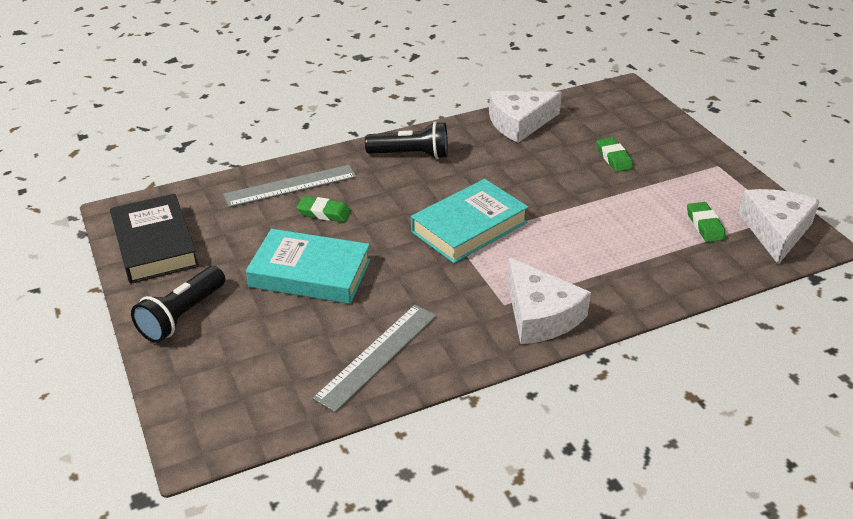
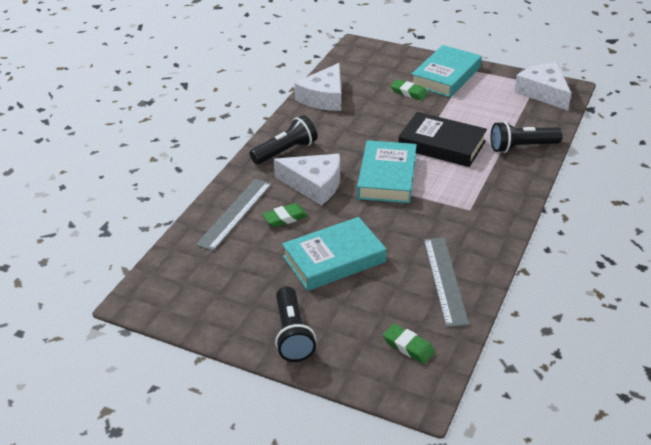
camera: 40 degrees left, 0 degrees up
(155, 245) = (199, 305): black book -> black book (441, 145)
(540, 315) = (495, 204): white cheese -> white cheese (314, 185)
(659, 274) = (522, 147): none -> black flashlight
(680, 160) = (446, 76): none -> turquoise book
(705, 225) = (507, 108): green eraser -> green eraser (408, 346)

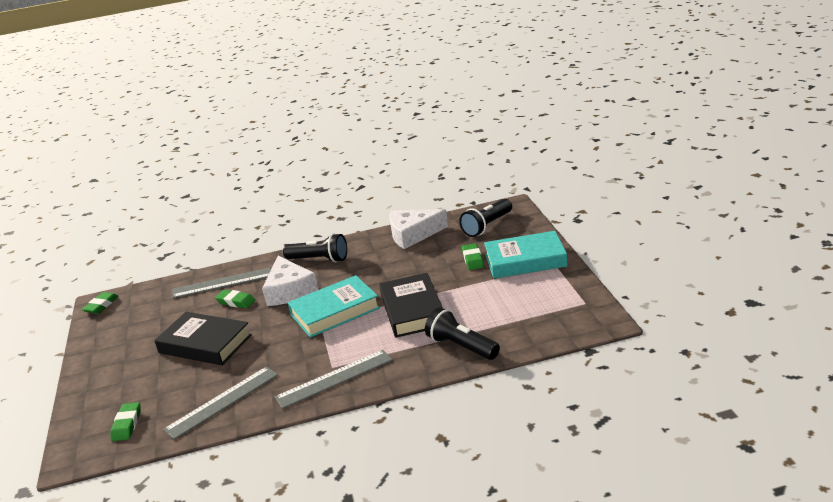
camera: 55 degrees right, 10 degrees down
(147, 300) = (101, 305): none -> green eraser
(292, 334) = (105, 372): black flashlight -> black flashlight (487, 226)
(334, 259) = (205, 344): turquoise book -> black book
(487, 214) = (334, 378): none -> grey ruler
(544, 92) = (575, 314): white cheese -> none

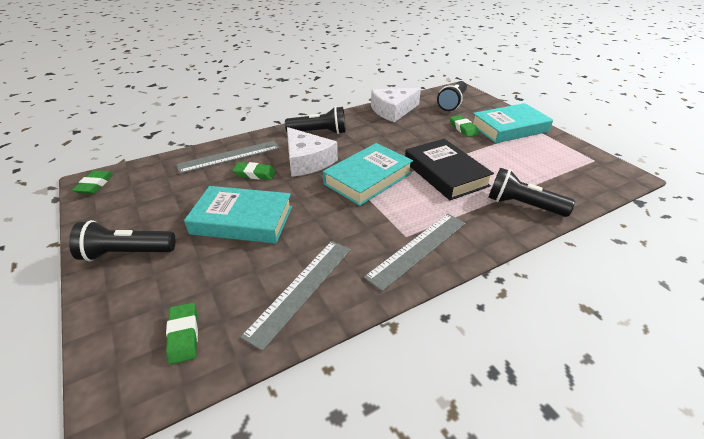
camera: 20 degrees left, 10 degrees up
(108, 364) = (126, 253): none -> black flashlight
(205, 344) = (242, 220): black book -> turquoise book

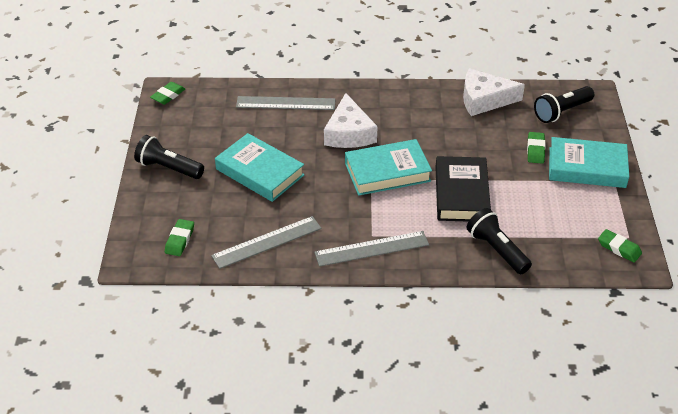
camera: 30 degrees right, 5 degrees up
(255, 174) = (295, 131): green eraser -> green eraser (619, 248)
(319, 132) = (384, 103): black flashlight -> none

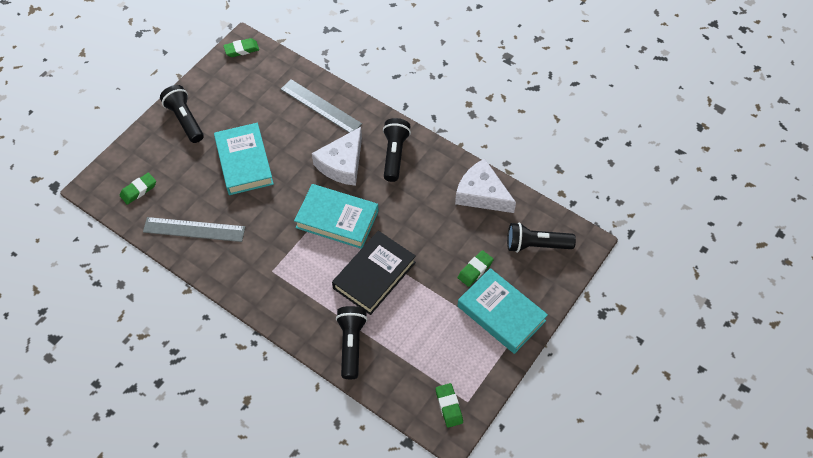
camera: 35 degrees right, 15 degrees up
(371, 248) = (261, 283): grey ruler -> none
(386, 107) = (394, 154): none -> black flashlight

